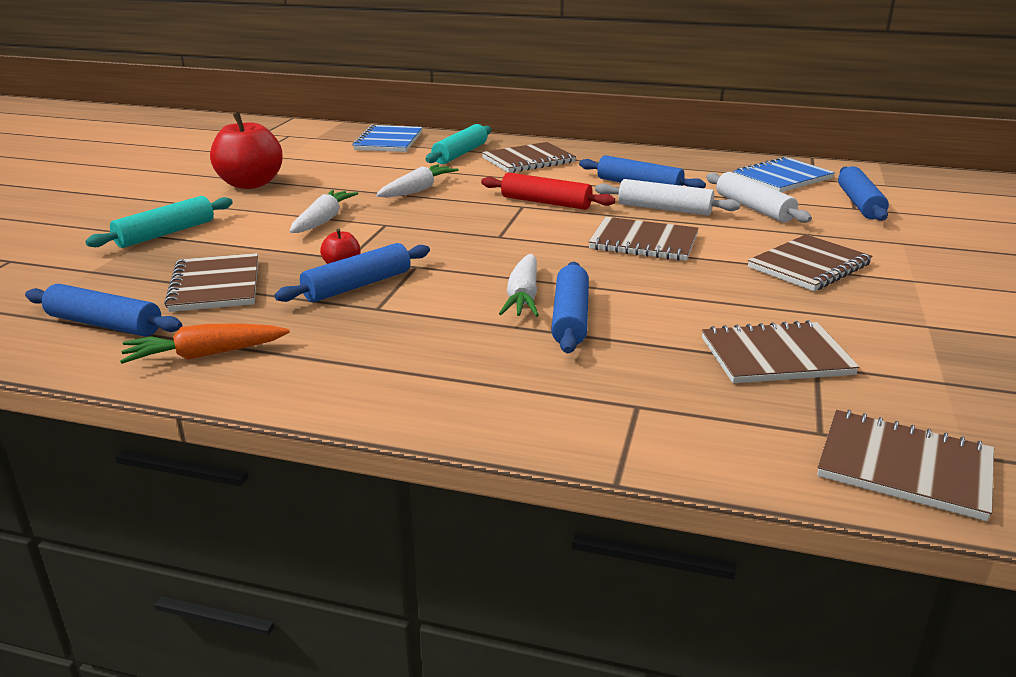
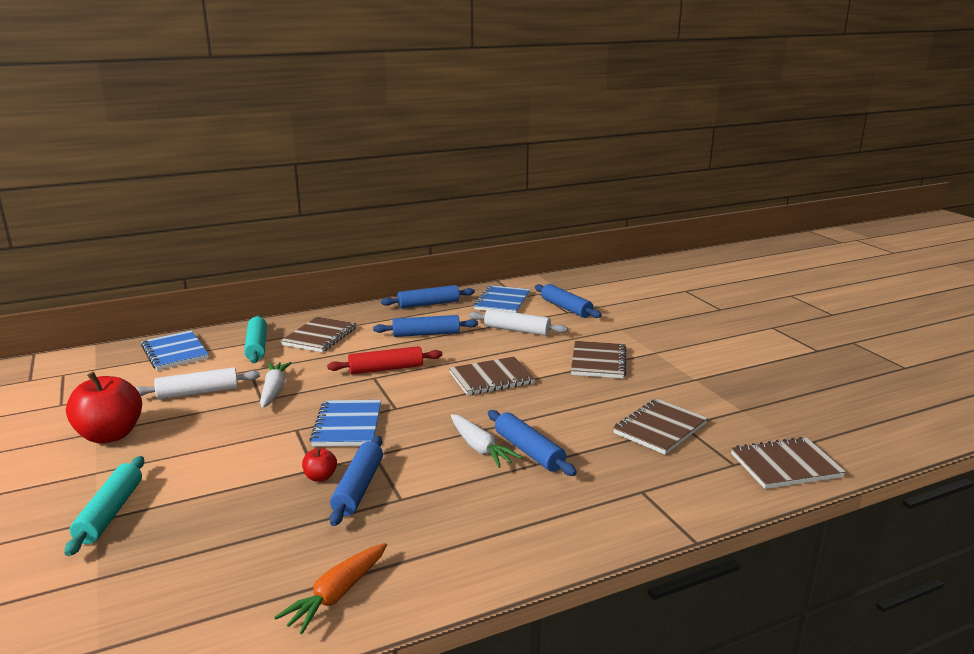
camera: 40 degrees left, 5 degrees down
(105, 324) = (205, 615): blue rolling pin -> blue rolling pin (428, 304)
(215, 286) = (245, 538): brown notebook -> none
(323, 220) = (239, 445): white carrot -> none
(432, 235) = (347, 425): none -> blue notebook
(664, 209) = (468, 348): white rolling pin -> white rolling pin (198, 392)

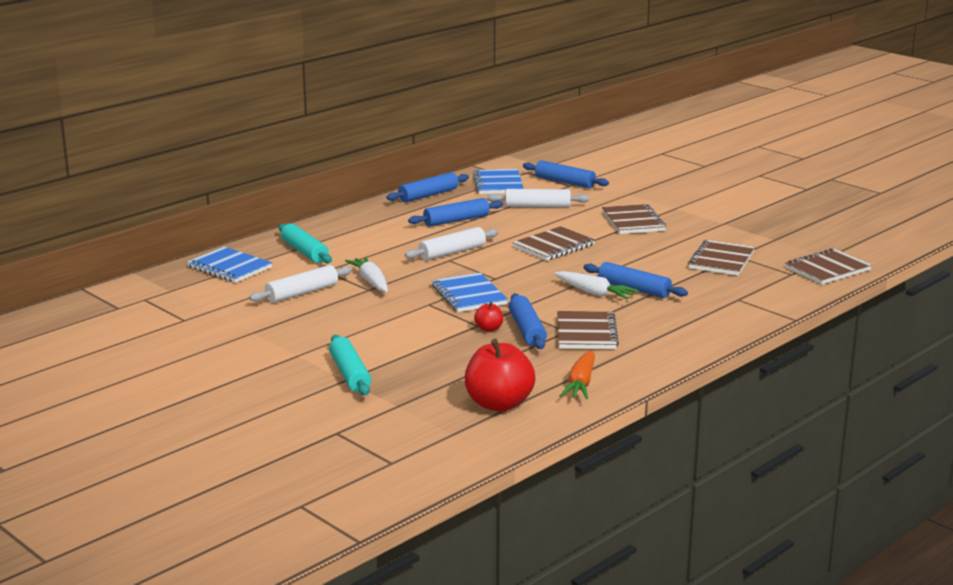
camera: 20 degrees left, 0 degrees up
(110, 435) = (269, 332): red apple -> red apple (499, 404)
(320, 336) = (356, 236): brown notebook -> brown notebook (586, 333)
(386, 369) = (452, 252): red rolling pin -> white rolling pin

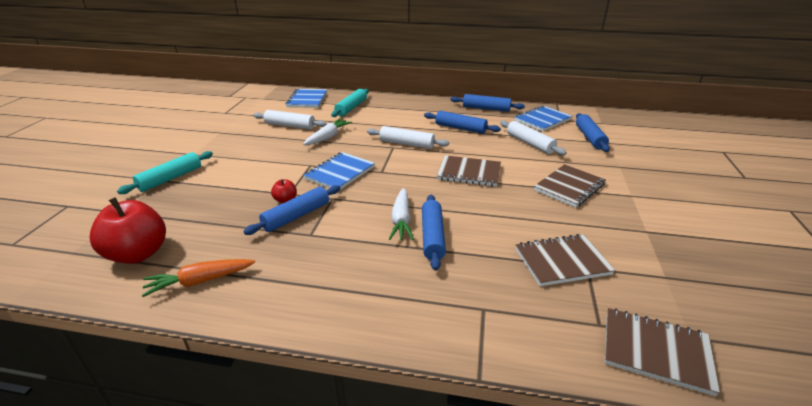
camera: 55 degrees right, 10 degrees up
(586, 333) = (313, 246): brown notebook -> none

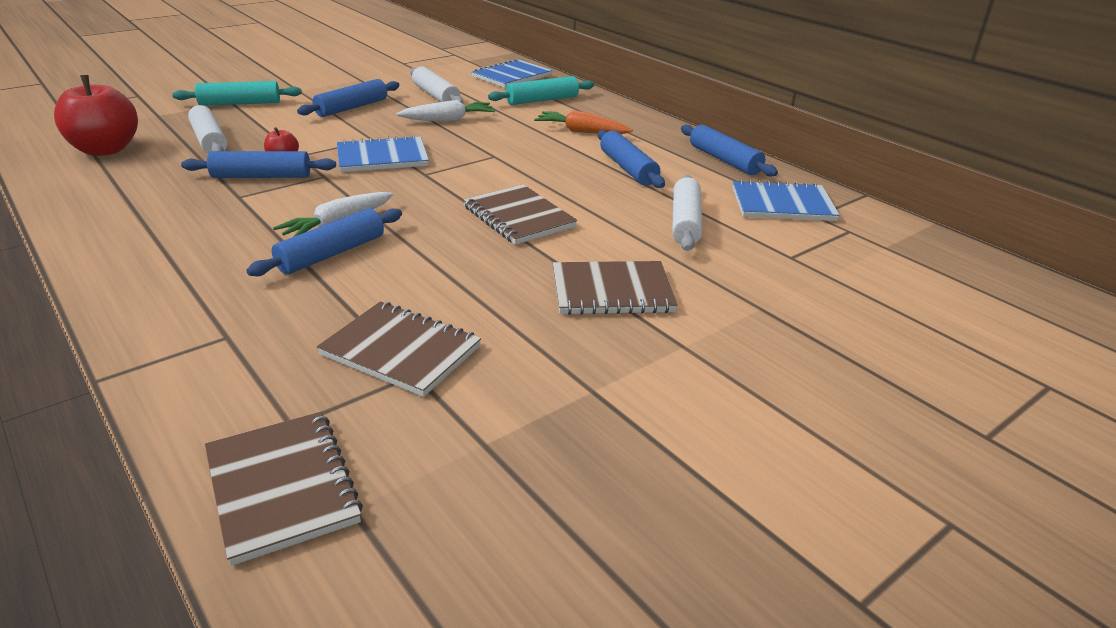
camera: 40 degrees right, 0 degrees up
(200, 281) = (97, 189): orange carrot -> orange carrot (581, 132)
(407, 144) = (518, 159): white rolling pin -> white rolling pin (209, 141)
(589, 138) = (807, 255): blue rolling pin -> blue rolling pin (351, 108)

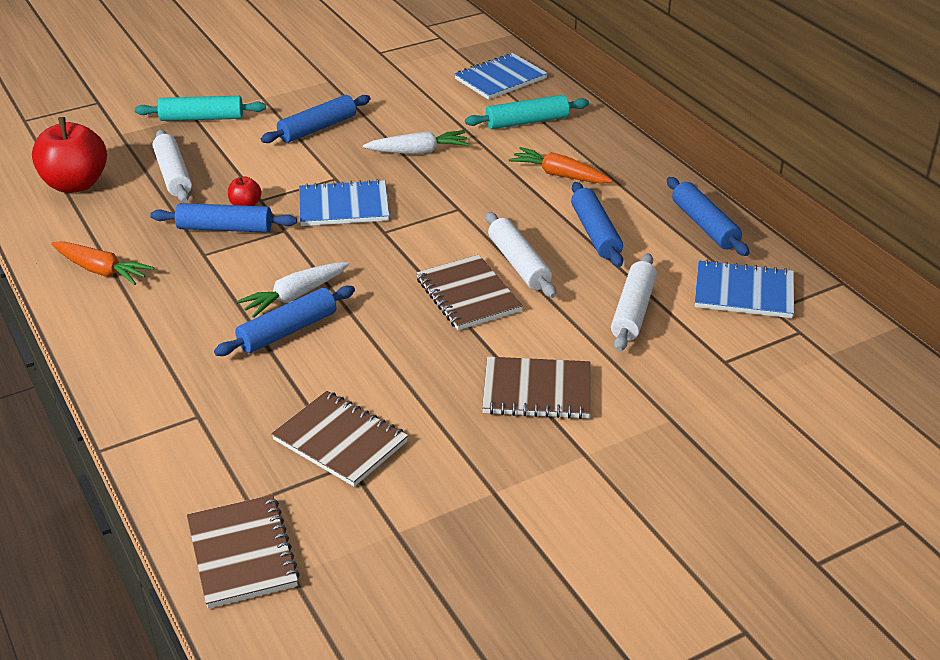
camera: 10 degrees right, 5 degrees up
(123, 213) = (101, 270): none -> orange carrot
(436, 96) = (409, 111): white rolling pin -> white rolling pin (519, 264)

